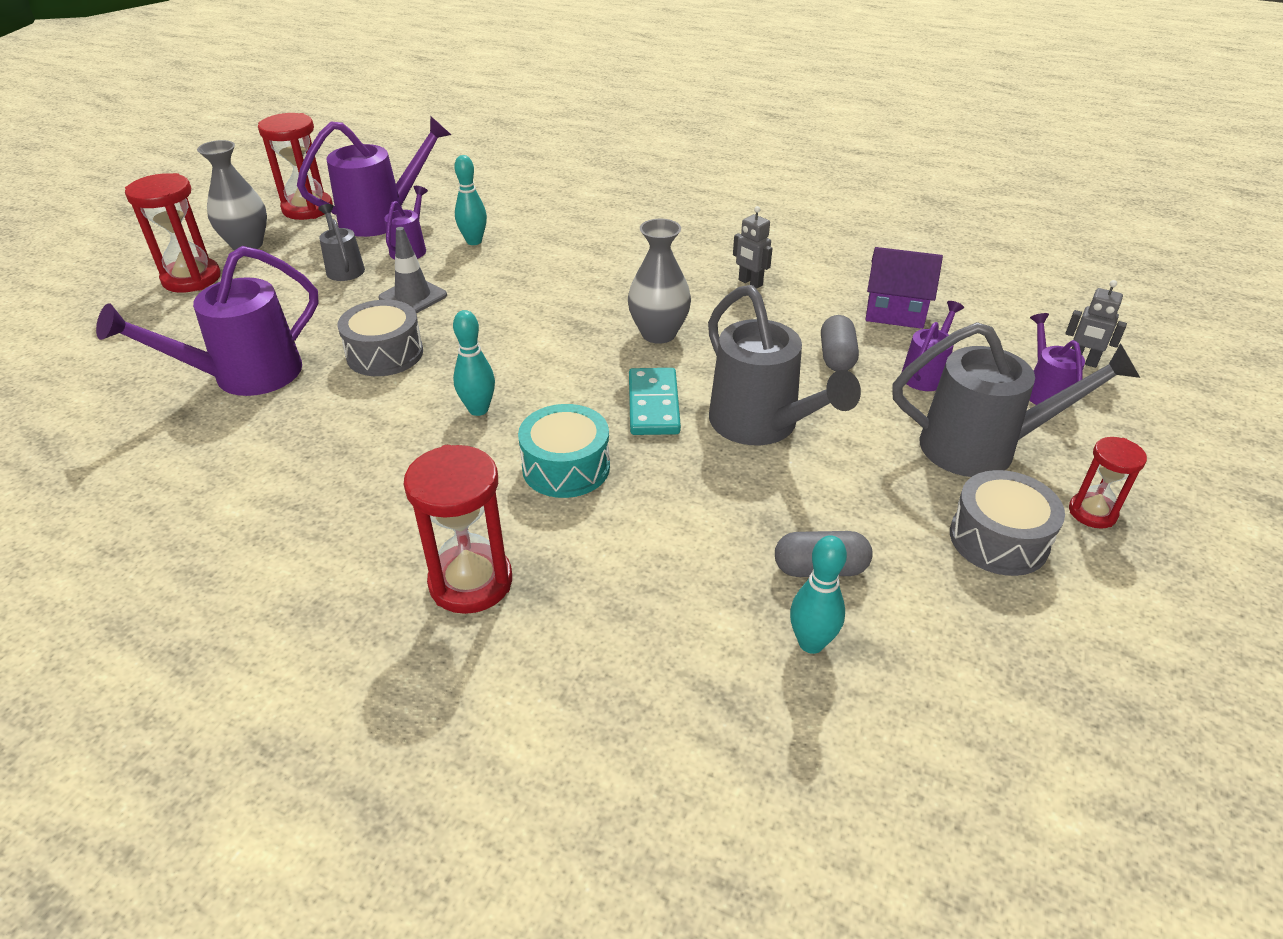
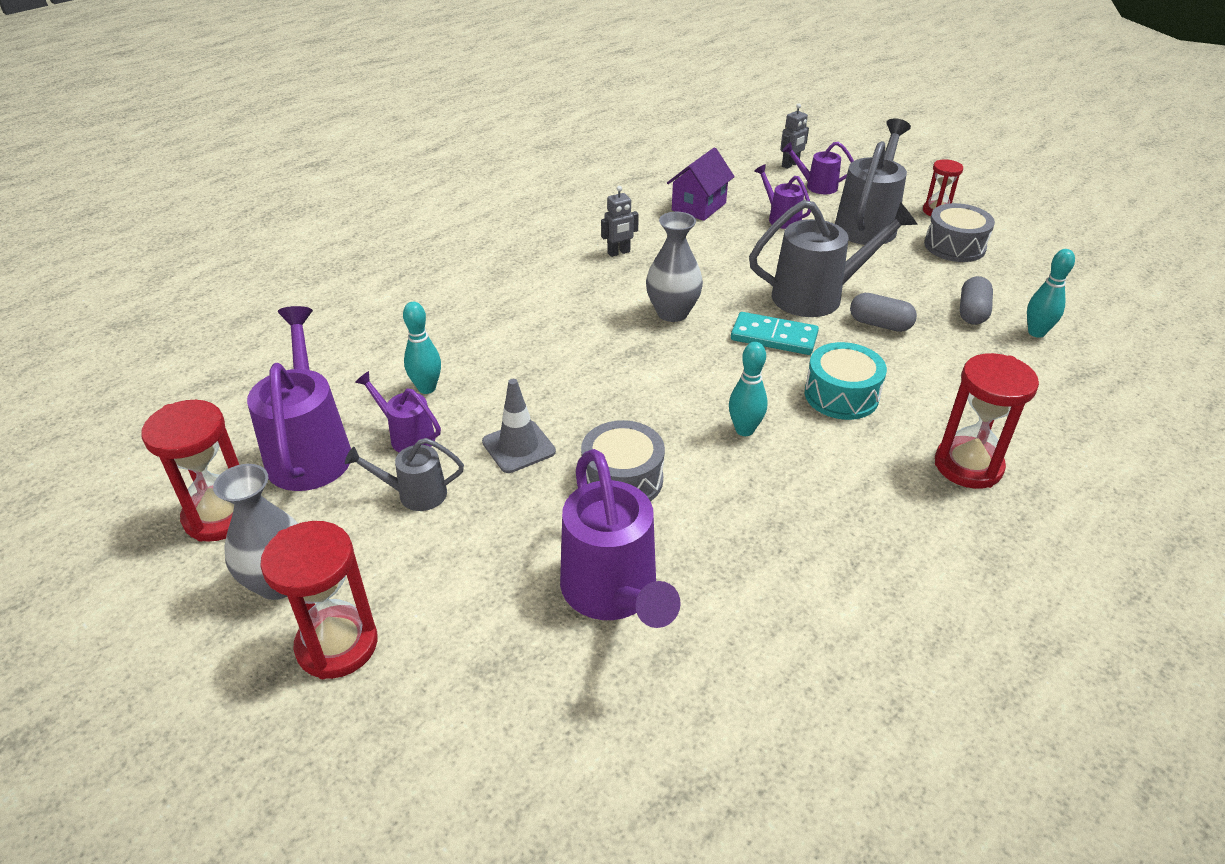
camera: 70 degrees left, 0 degrees up
(836, 357) = (745, 245): grey capsule -> grey capsule (880, 324)

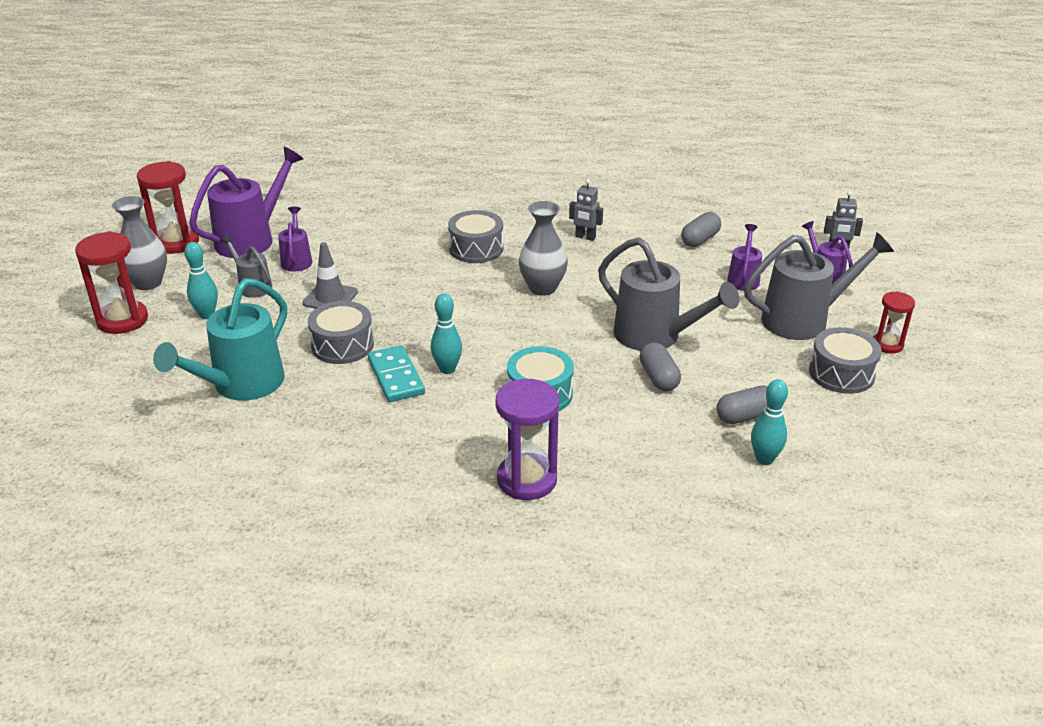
camera: 50 degrees right, 5 degrees down
(427, 388) = (346, 244): turquoise bowling pin -> turquoise bowling pin (207, 315)
(554, 315) = (476, 248): none -> grey drum
(613, 594) = (240, 385): purple watering can -> turquoise watering can
(698, 206) = (700, 239): purple house -> grey capsule
(774, 337) = (572, 339): turquoise domino -> turquoise domino (395, 377)
(968, 466) = (527, 480): red hourglass -> purple hourglass

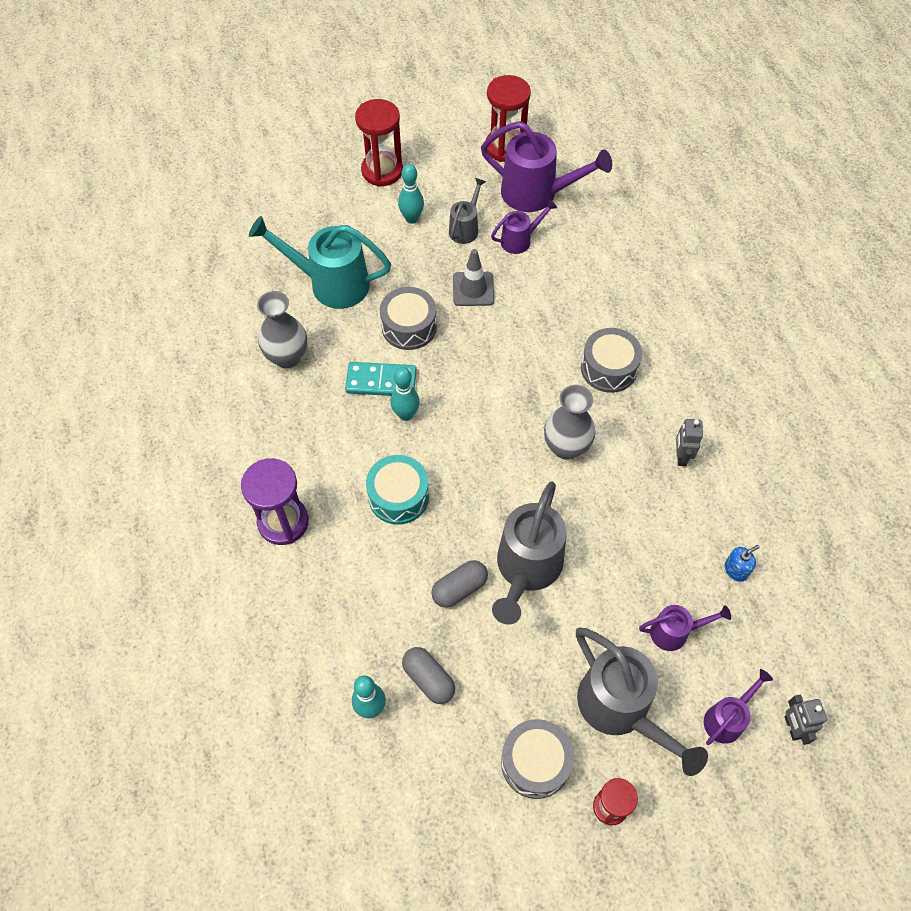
camera: 70 degrees right, 25 degrees up
(148, 283) = (438, 160): grey vase -> grey vase (287, 357)
(395, 377) = (381, 381): turquoise domino -> turquoise domino turned 45 degrees clockwise
(700, 239) = (736, 570): grey capsule -> blue soap dispenser

